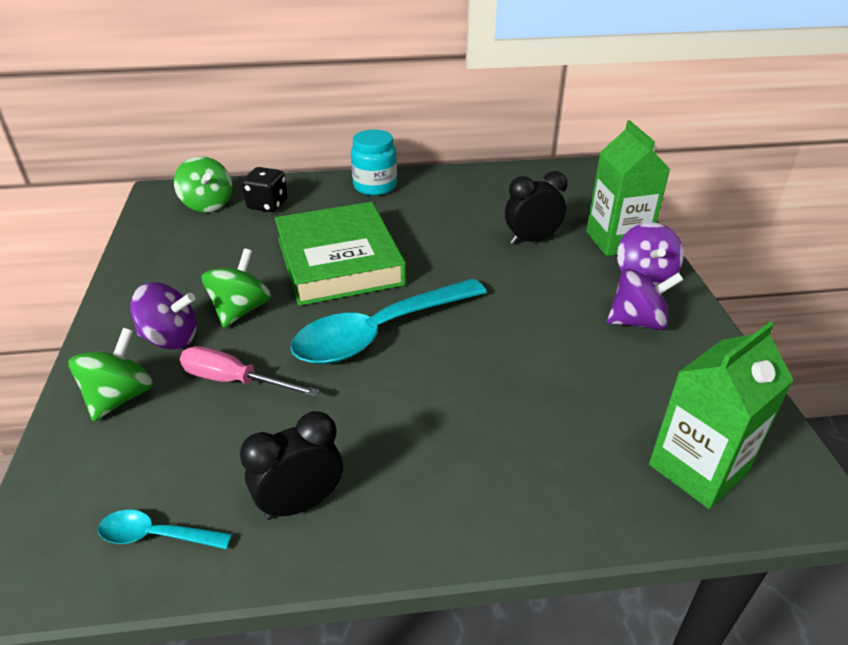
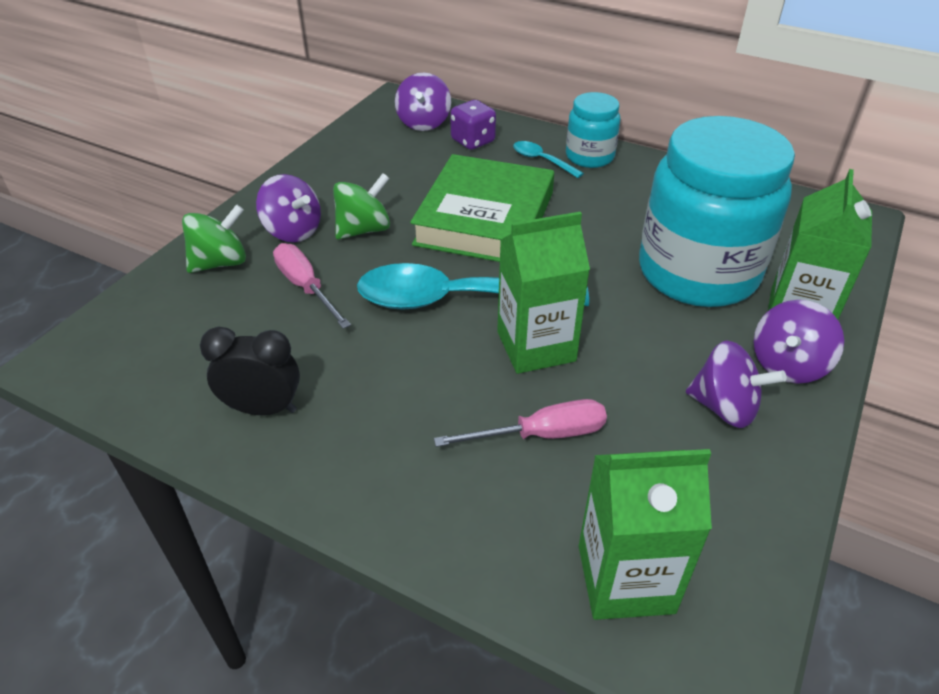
camera: 35 degrees right, 5 degrees up
(156, 535) = (155, 377): turquoise spoon -> turquoise spoon (542, 160)
(208, 204) = (424, 123): green spinning top -> purple spinning top
(267, 205) = (473, 141): black dice -> purple dice
(476, 339) = (536, 346): none -> green carton
(531, 240) = (697, 273): black clock -> turquoise jar
(545, 401) = (541, 435): none -> pink screwdriver

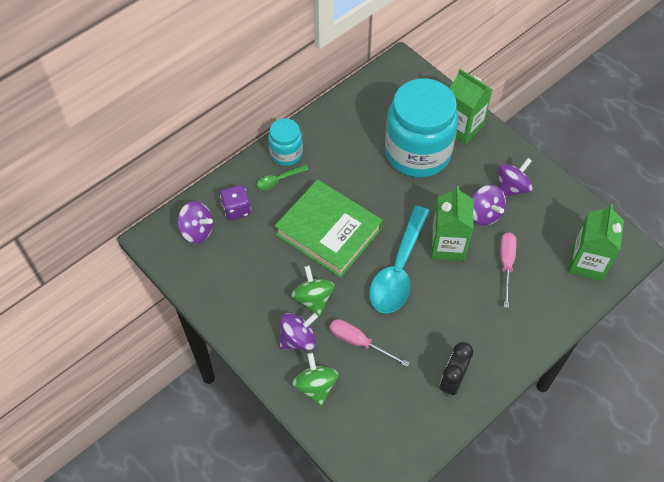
camera: 70 degrees left, 15 degrees up
(306, 287) = (359, 342): pink screwdriver -> pink screwdriver turned 45 degrees clockwise
(542, 160) = (279, 180): turquoise spoon -> green spoon
(788, 365) = (494, 151): purple spinning top -> purple spinning top (485, 214)

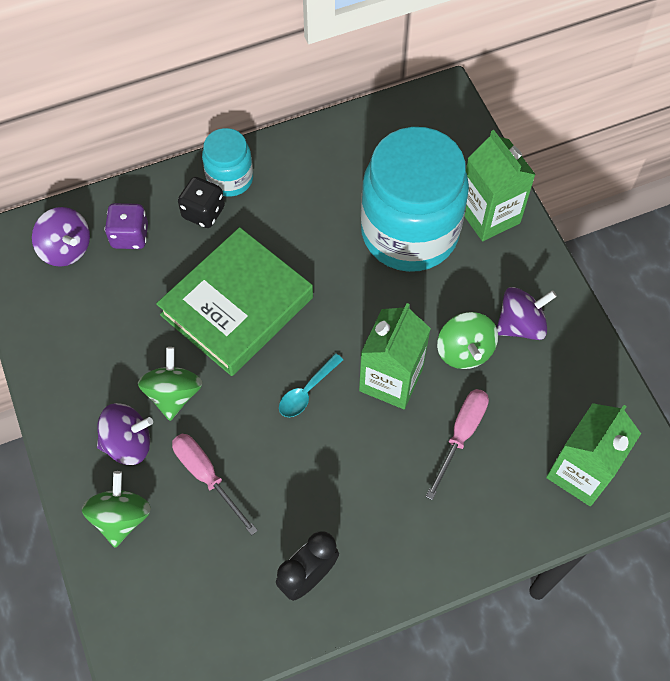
camera: 20 degrees right, 5 degrees up
(279, 180) = (203, 212): green spoon -> black dice
(328, 232) = (237, 306): green book -> green book turned 75 degrees clockwise
(398, 270) = (307, 391): turquoise spoon -> turquoise spoon, size x0.45
(485, 214) = (464, 351): purple spinning top -> green spinning top

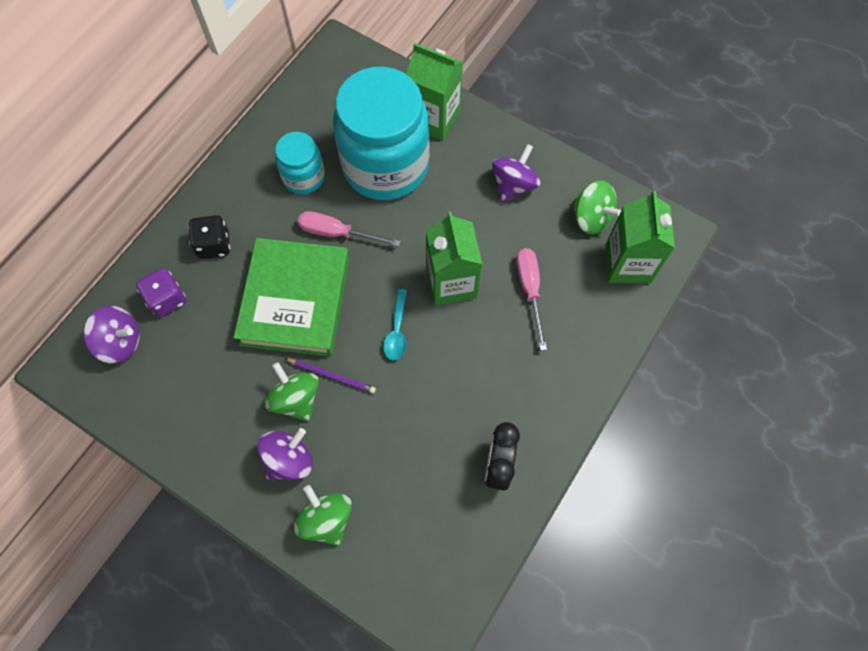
camera: 35 degrees left, 5 degrees up
(206, 476) = (369, 443): pink screwdriver -> pink screwdriver (337, 233)
(219, 394) = (332, 376): none -> purple pencil
(230, 178) = (216, 206): turquoise jar -> turquoise jar (303, 177)
(464, 351) = (488, 228): green spinning top -> green spinning top (591, 218)

